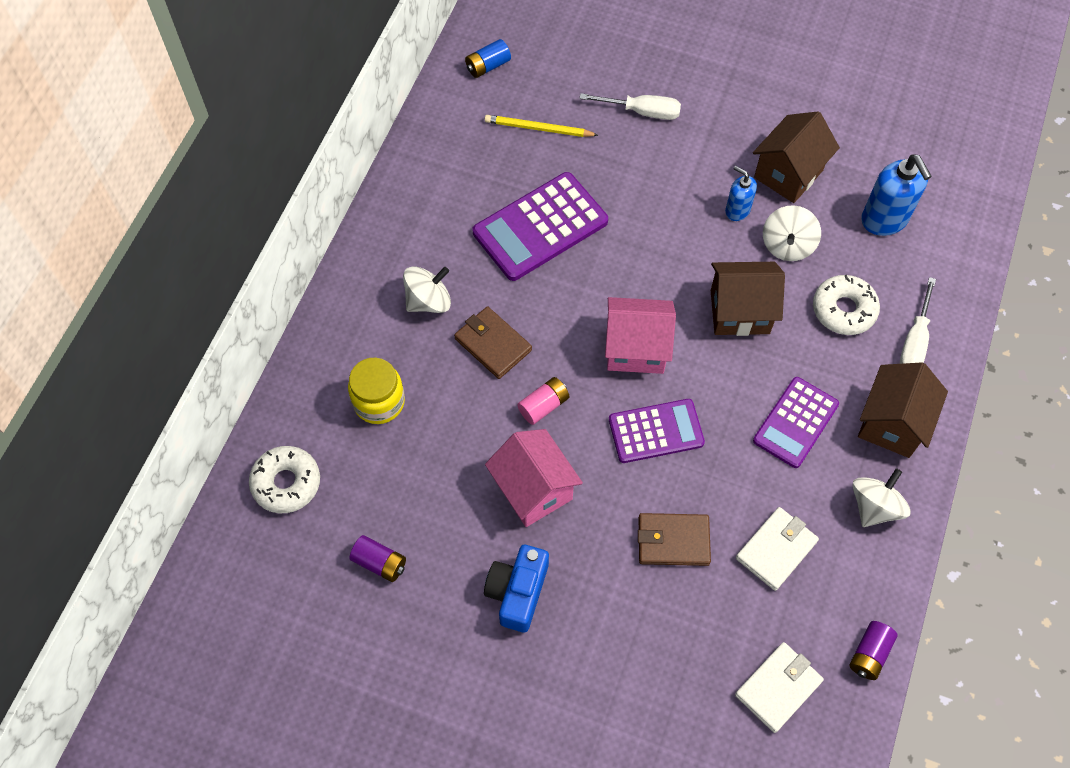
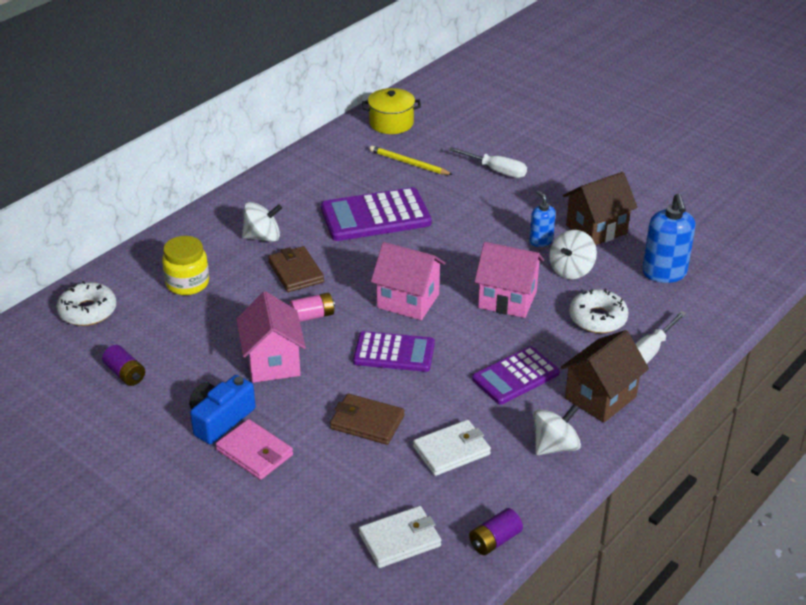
camera: 20 degrees right, 25 degrees down
(488, 66) = (391, 123): blue battery -> yellow pot
(577, 625) = (255, 452): none -> pink wallet
(740, 312) = (507, 299): brown house -> pink house

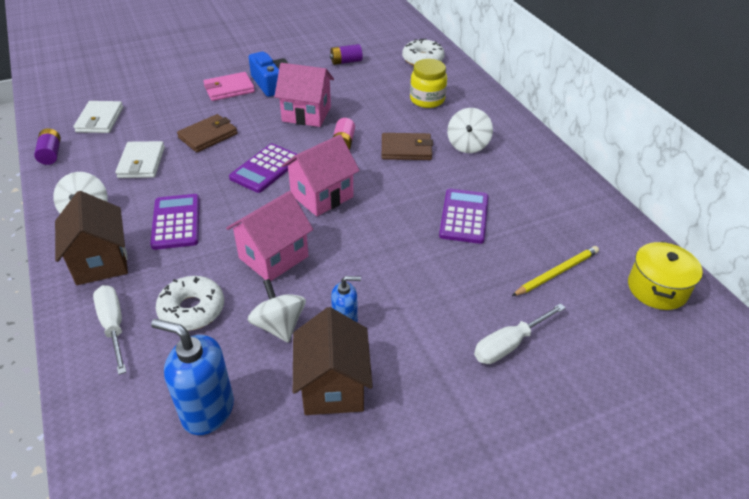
camera: 115 degrees right, 5 degrees up
(375, 216) = (464, 216): purple calculator -> purple calculator, size x0.67

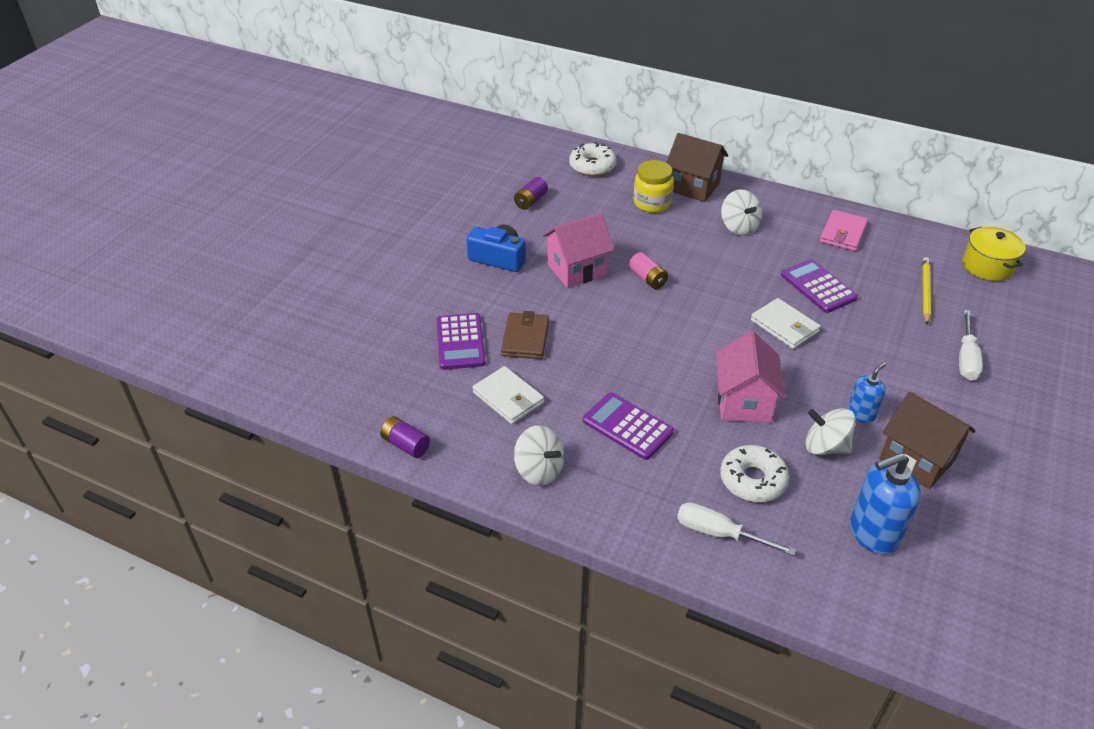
camera: 40 degrees left, 0 degrees up
(100, 120) = (393, 384): white wallet -> white wallet (784, 326)
(101, 261) = (624, 498): brown house -> brown house (693, 187)
(229, 89) = (468, 284): pink wallet -> pink wallet (843, 233)
(265, 169) = (622, 337): purple calculator -> purple calculator (460, 342)
(322, 196) = (701, 332): pink house -> none
(406, 149) = (702, 256): brown wallet -> none

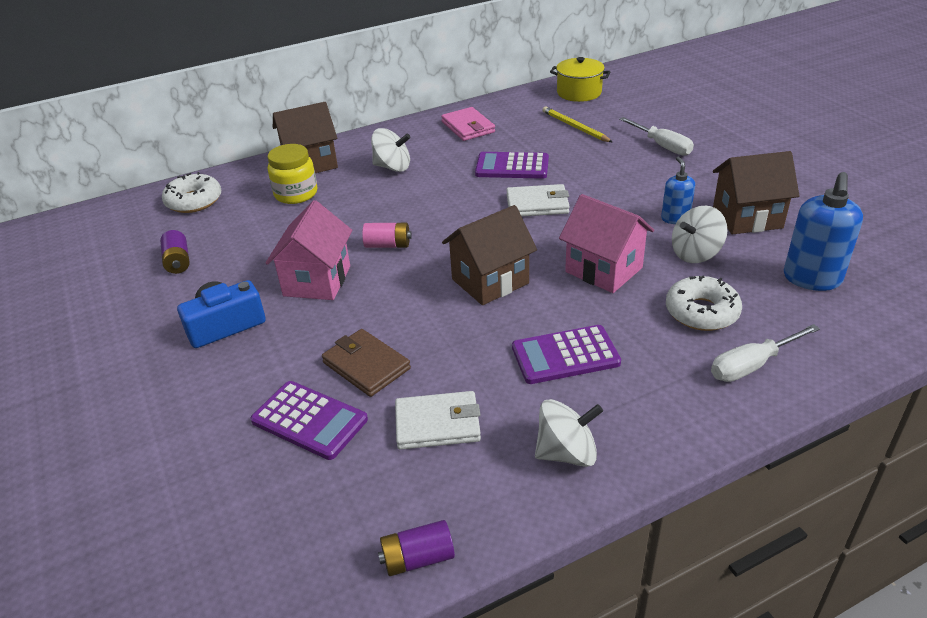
camera: 50 degrees left, 5 degrees down
(664, 349) = (490, 281): none -> brown house

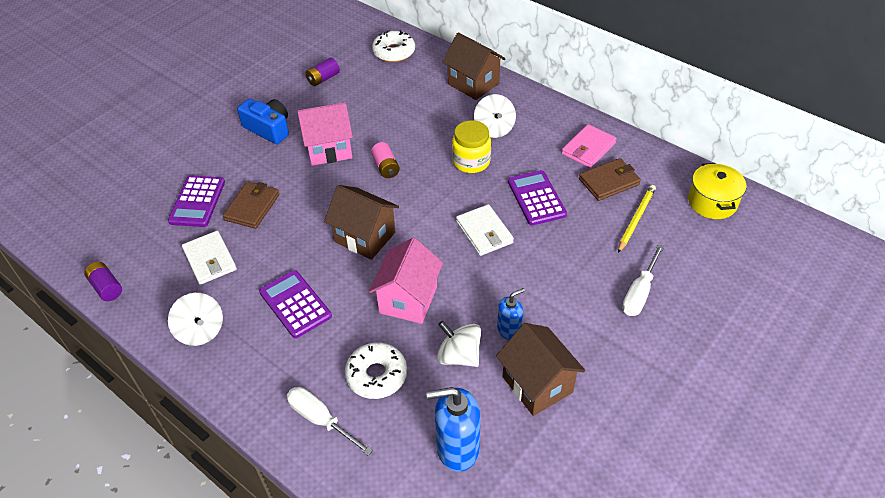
camera: 65 degrees right, 10 degrees up
(296, 194) = (428, 95): yellow jar -> yellow jar (471, 161)
(519, 128) = (609, 182): none -> brown wallet

